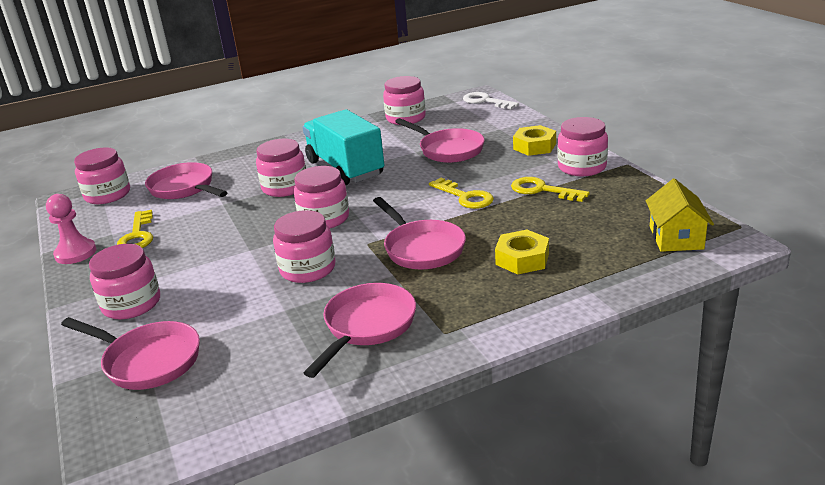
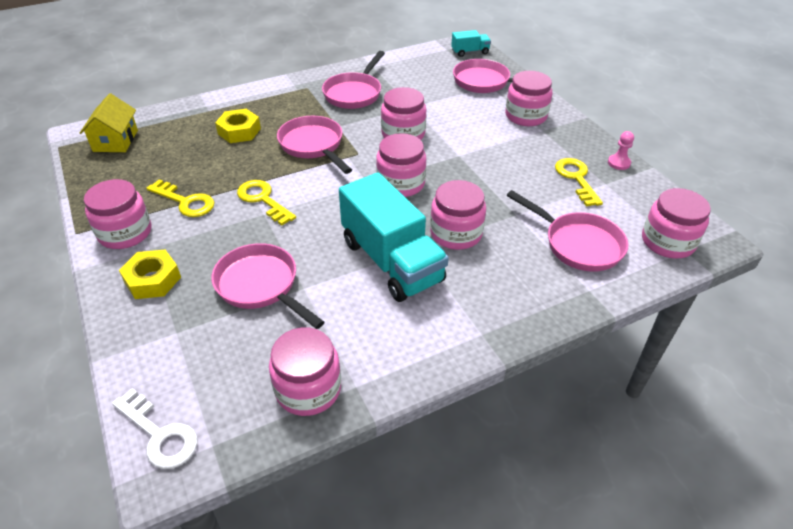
camera: 175 degrees right, 15 degrees up
(75, 253) = (619, 163): pink pawn -> pink pawn, size x0.63
(127, 438) = (470, 52): none -> turquoise truck

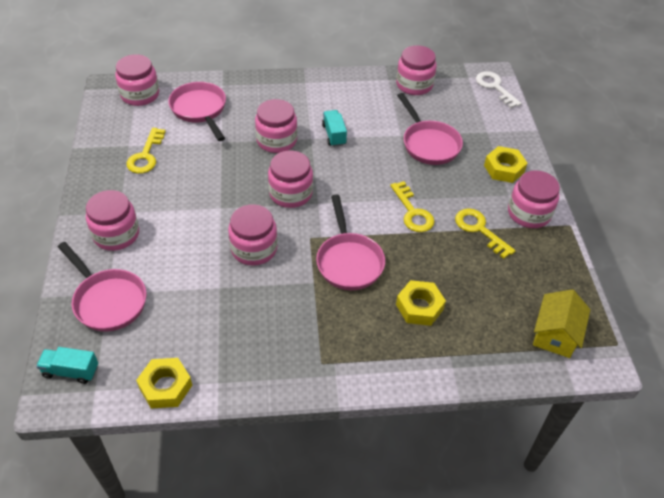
camera: 160 degrees left, 5 degrees up
(354, 93) = (269, 332): pink pan -> none
(391, 261) = (334, 135): turquoise truck -> turquoise truck, size x0.45
(404, 58) = (165, 387): none -> yellow nut
(619, 163) = (95, 158): pink pawn -> none

